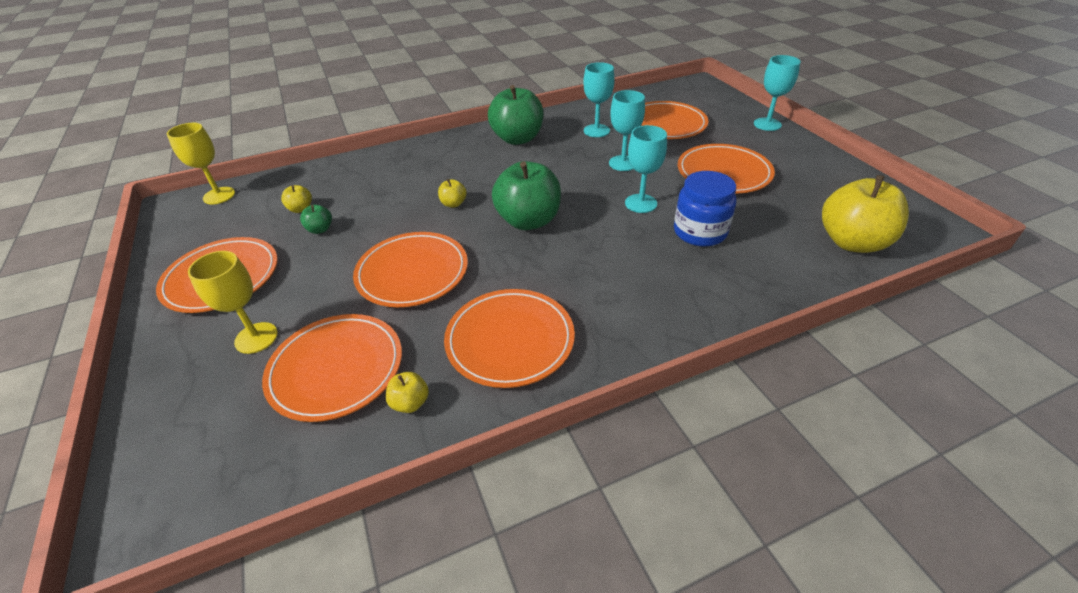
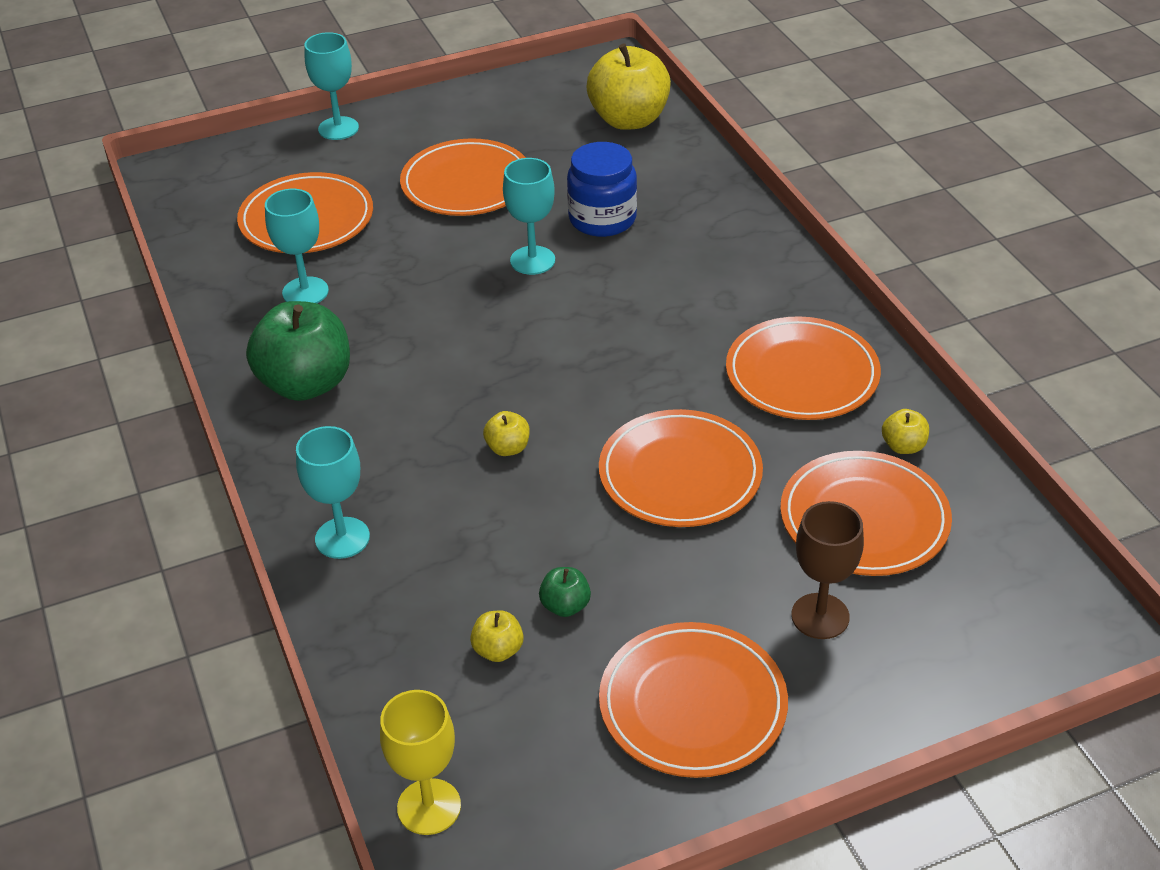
camera: 90 degrees left, 0 degrees up
(256, 338) = (820, 616): yellow goblet -> brown goblet
(528, 221) = (563, 365): green apple -> none
(623, 163) = (420, 270): turquoise goblet -> turquoise goblet (342, 538)

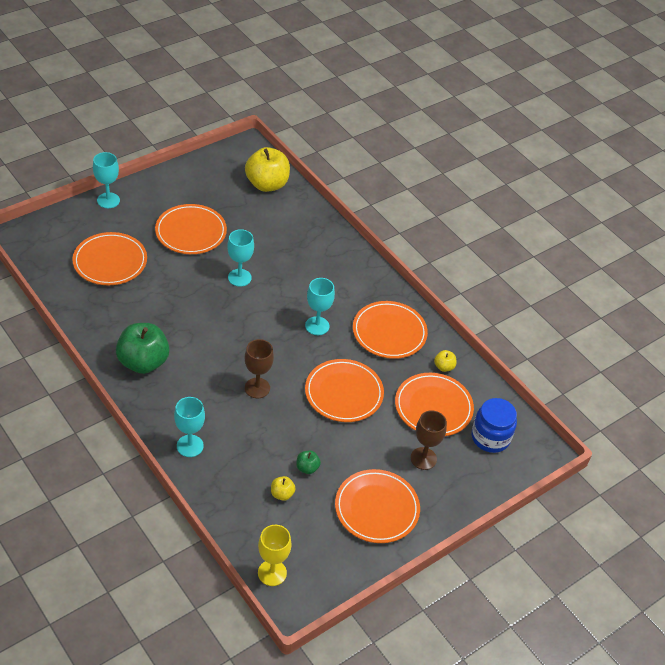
camera: 20 degrees left, 5 degrees up
(305, 292) = (124, 307): turquoise goblet -> turquoise goblet (317, 326)
(508, 448) = (257, 388): yellow apple -> brown goblet
(602, 219) = (269, 249): blue jar -> blue jar (490, 437)

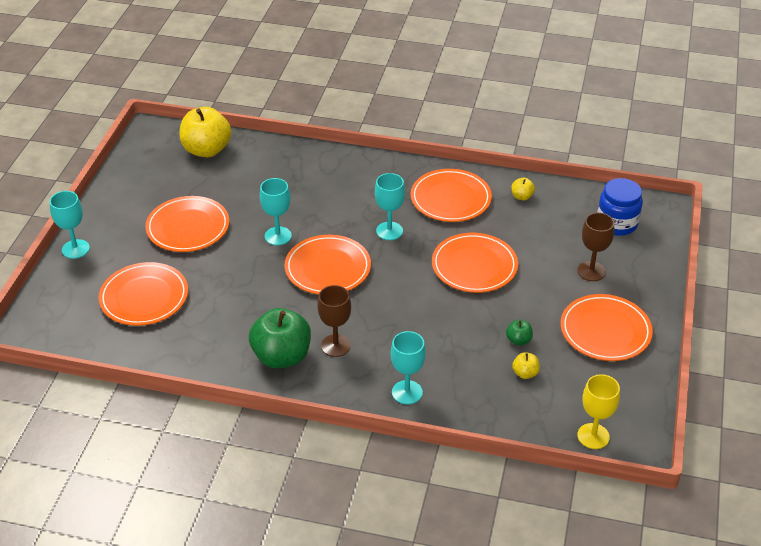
camera: 35 degrees left, 5 degrees down
(257, 388) = (403, 309): brown goblet -> brown goblet (335, 345)
(433, 407) = (551, 230): orange plate -> orange plate (328, 268)

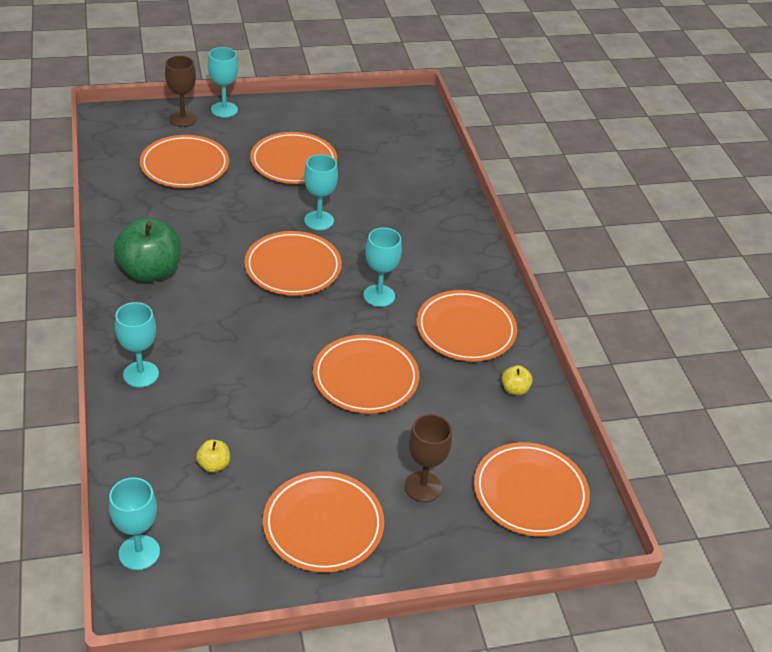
camera: 60 degrees right, 0 degrees up
(207, 150) = (412, 140): yellow apple -> none
(335, 345) = (183, 304): brown goblet -> brown goblet (183, 119)
(518, 340) = (265, 446): green apple -> none
(593, 436) = (139, 552): yellow goblet -> turquoise goblet
(617, 223) = (530, 492): blue jar -> orange plate

